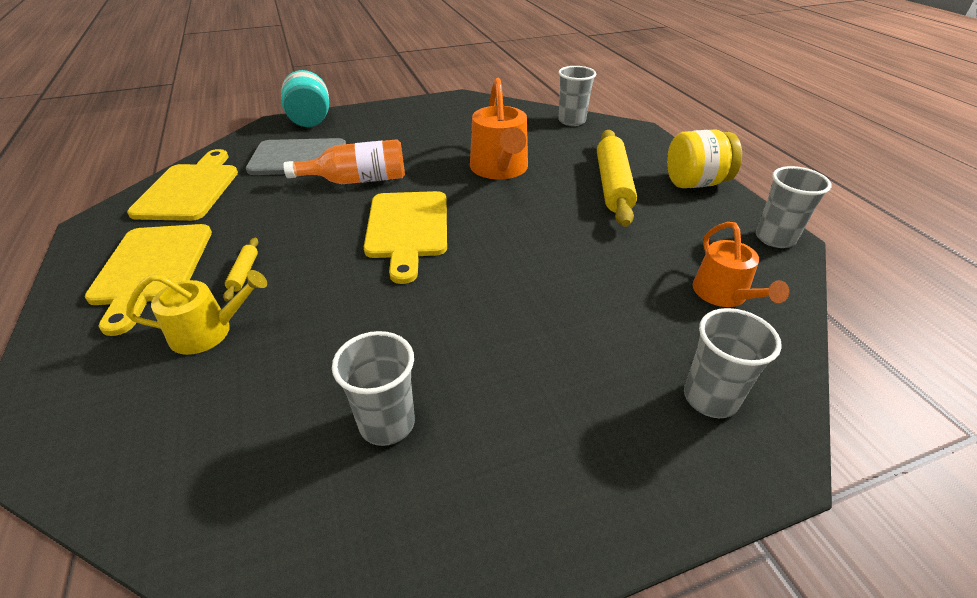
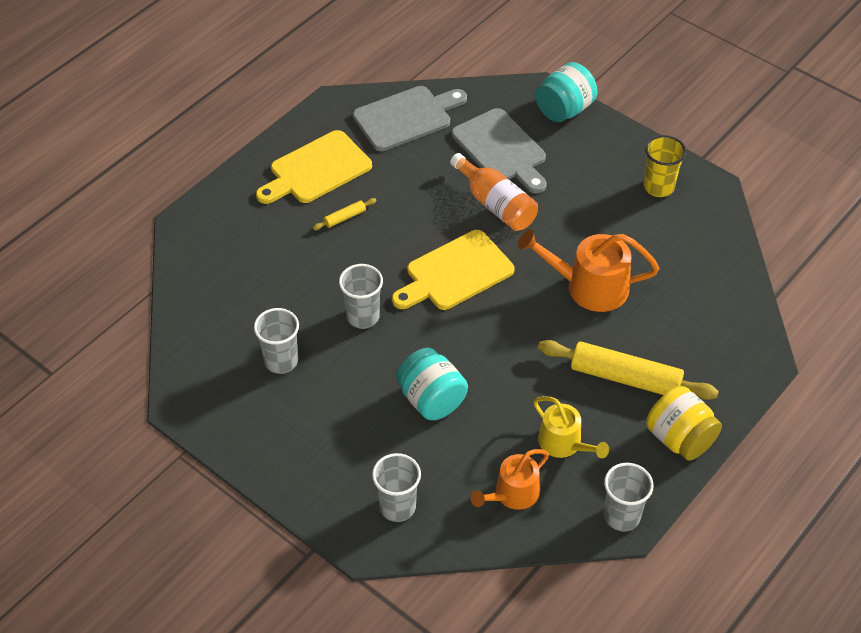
camera: 60 degrees right, 10 degrees up
(190, 189) = (406, 117): yellow cutting board -> grey cutting board
(208, 332) = (288, 239): yellow watering can -> yellow watering can (564, 443)
(435, 113) = (658, 187): none -> yellow cup
(500, 169) = (589, 287): orange watering can -> orange watering can turned 45 degrees clockwise
(558, 305) = (431, 399): none -> turquoise jar
(571, 121) = (736, 300): grey cup -> grey cup (363, 316)
(612, 185) = (625, 377): yellow rolling pin -> yellow rolling pin turned 45 degrees clockwise

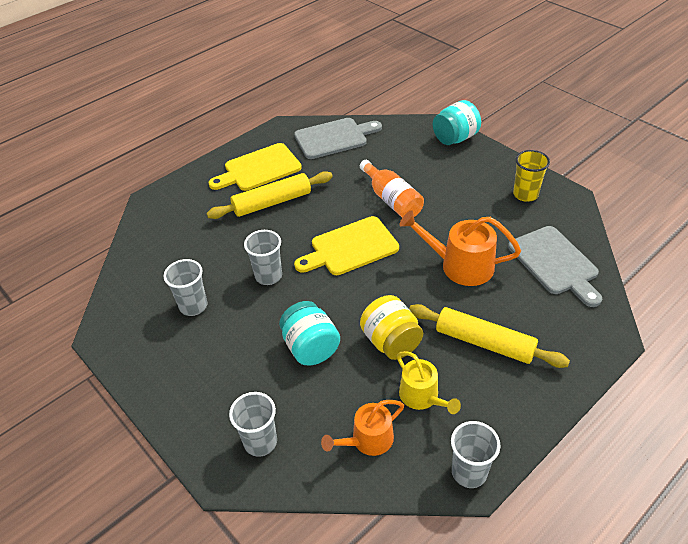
camera: 10 degrees right, 5 degrees down
(345, 217) = (272, 202): yellow rolling pin -> yellow rolling pin, size x2.31
(501, 149) = (402, 162): grey cutting board -> grey cutting board (555, 263)
(679, 439) = (530, 402): yellow jar -> yellow jar (391, 342)

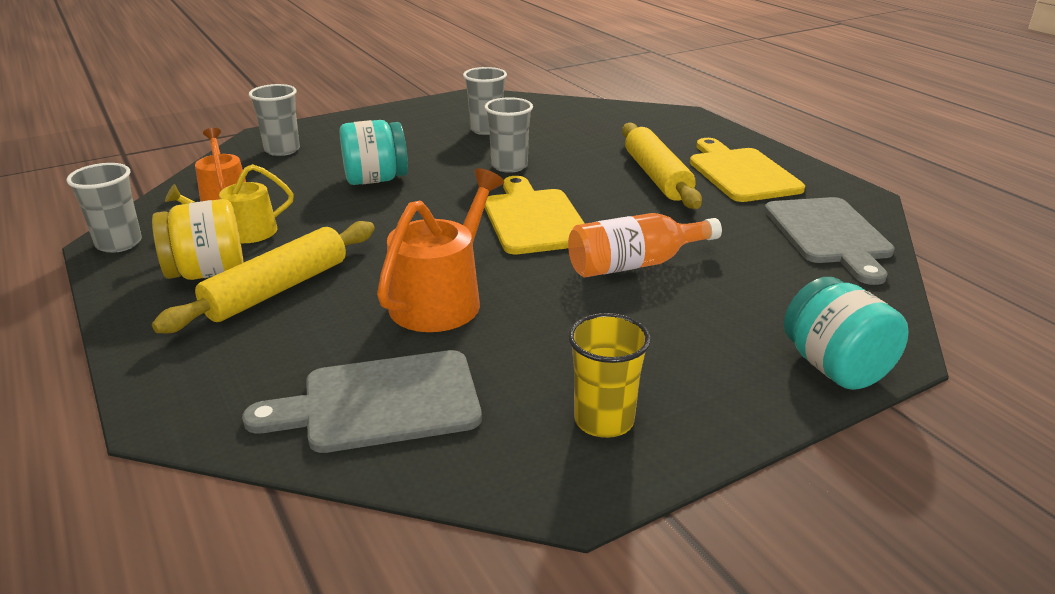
camera: 100 degrees right, 15 degrees down
(391, 342) = (341, 225): yellow jar -> yellow jar (207, 273)

